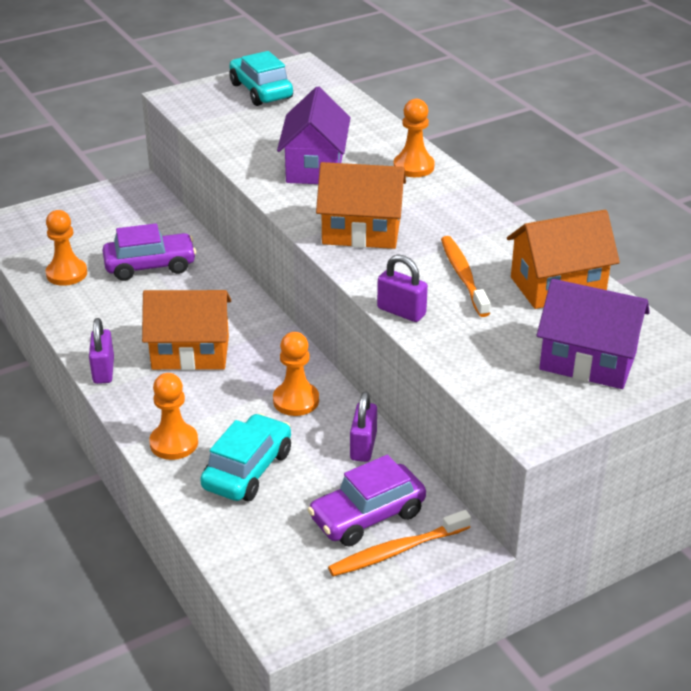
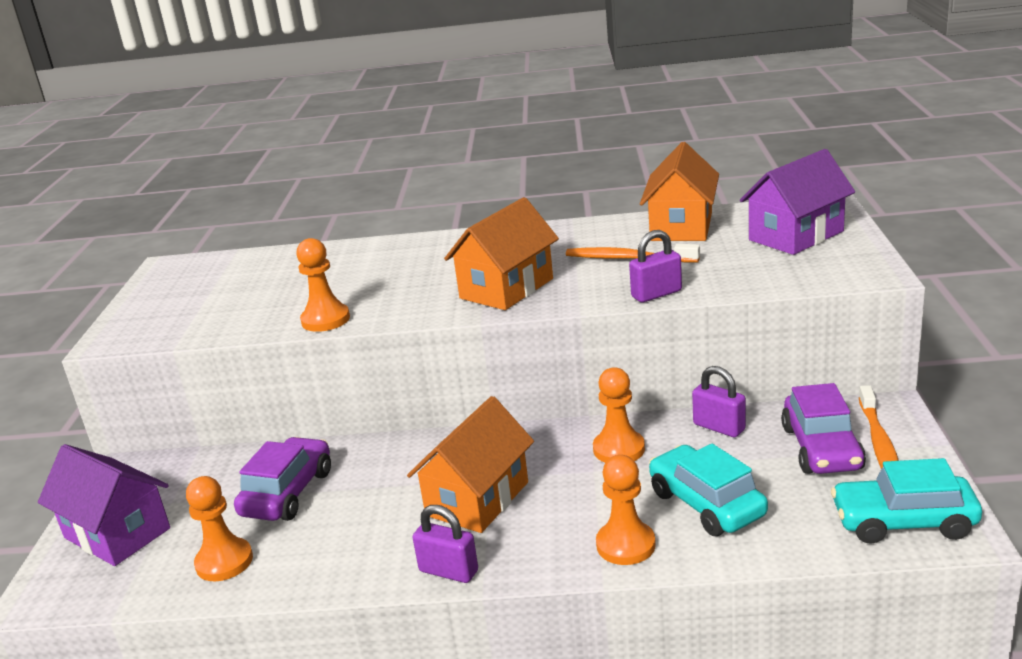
camera: 55 degrees left, 10 degrees down
(261, 91) = (180, 292): turquoise car -> turquoise car (903, 522)
(315, 167) = (365, 290): purple house -> purple house (117, 533)
(413, 167) = (429, 247): orange pawn -> orange pawn (325, 320)

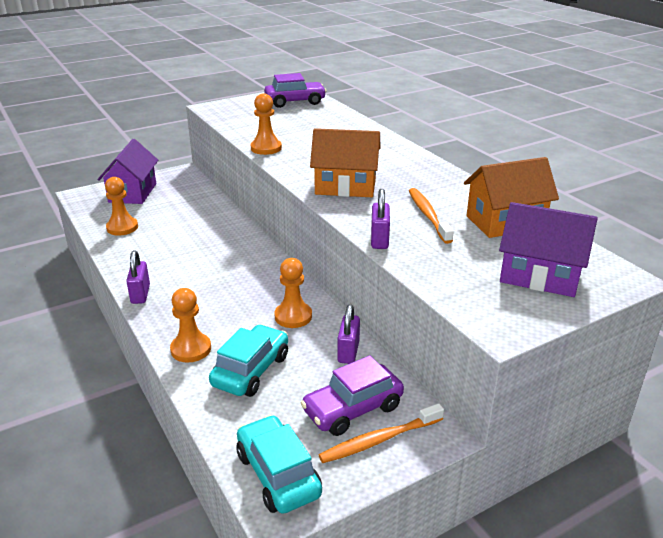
camera: 55 degrees right, 5 degrees up
(287, 493) = (186, 222): purple car -> purple car (295, 102)
(477, 499) = (211, 281): orange house -> none
(656, 294) = (379, 240): purple padlock -> purple padlock turned 60 degrees clockwise

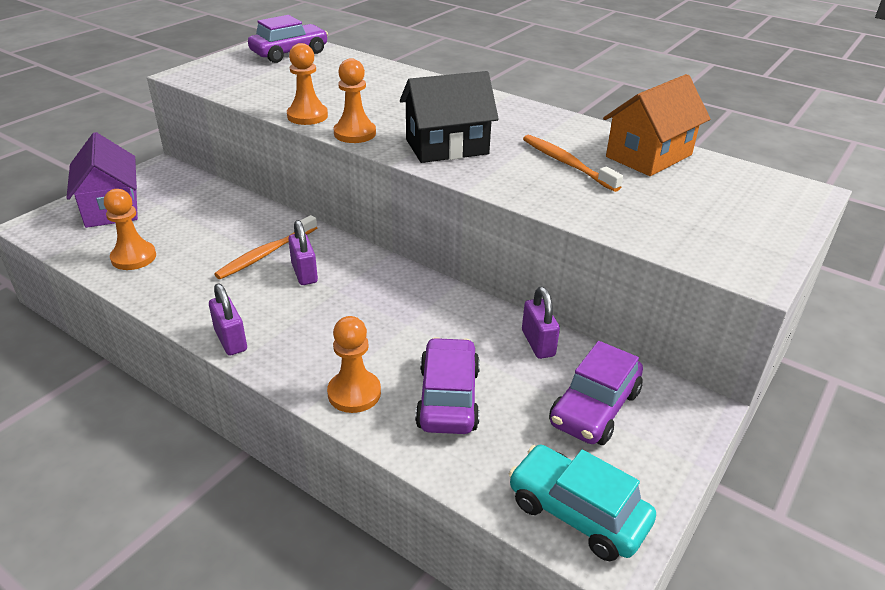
camera: 25 degrees left, 5 degrees up
(251, 370) = (448, 398): turquoise car -> purple car
(293, 316) = (444, 318): orange pawn -> orange pawn (355, 133)
(345, 186) = (447, 147): orange house -> black house
(379, 240) = (543, 202): purple padlock -> purple padlock (304, 273)
(379, 440) = (648, 434): orange toothbrush -> orange toothbrush (266, 254)
(540, 276) = (734, 207): purple house -> none

